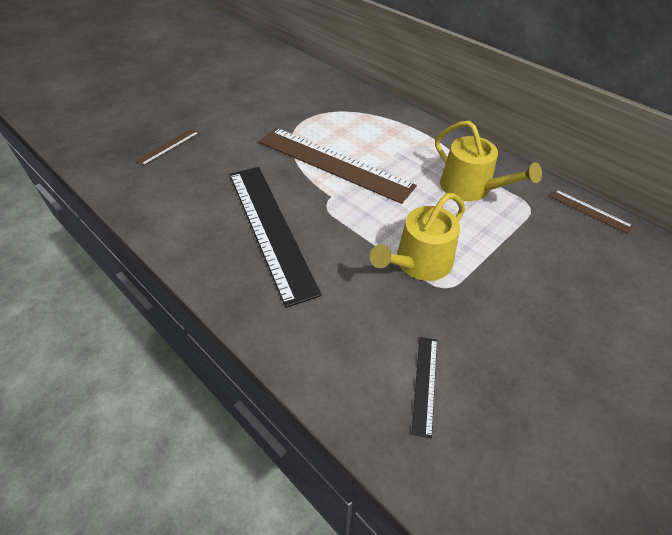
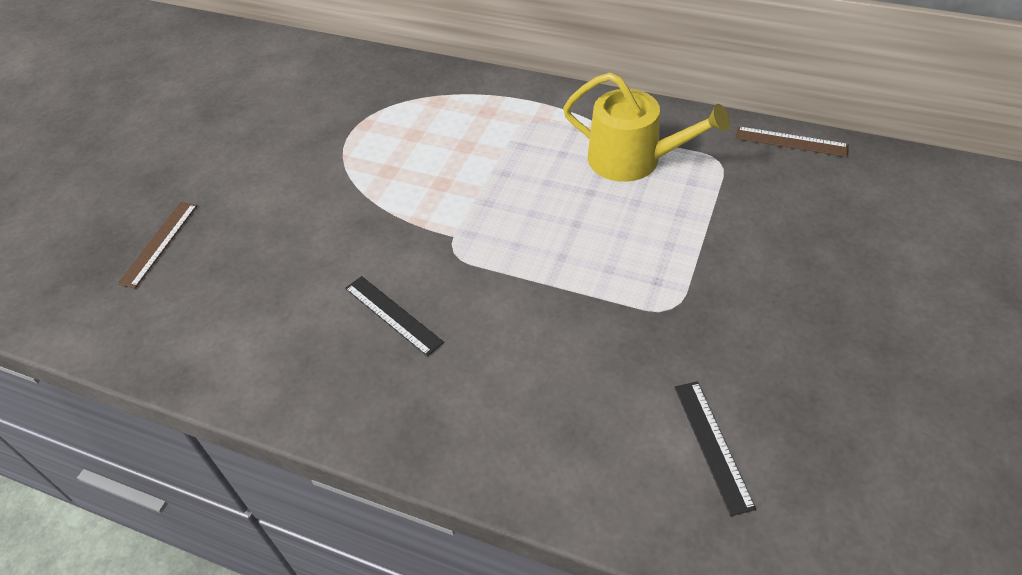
camera: 20 degrees left, 0 degrees up
(270, 229) = (392, 315): black ruler -> black ruler, size x0.43
(334, 163) = (430, 186): brown ruler -> none
(419, 263) = (621, 288): yellow watering can -> none

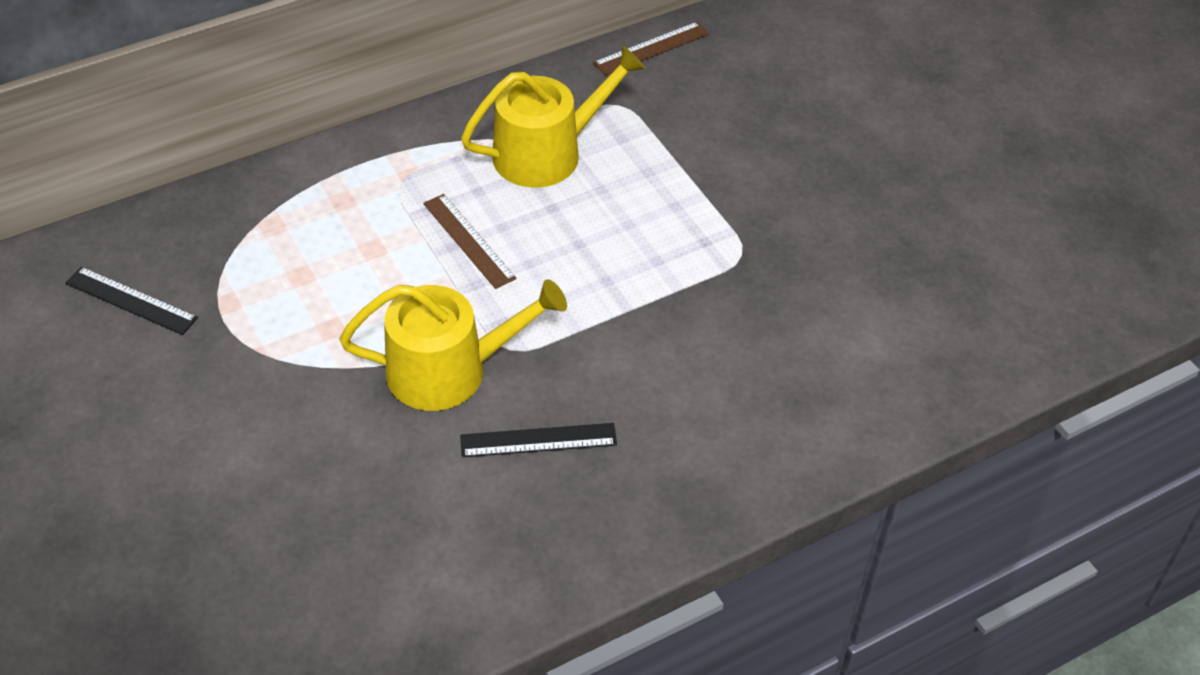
camera: 55 degrees left, 0 degrees up
(159, 243) = (194, 583): brown ruler -> brown ruler (469, 240)
(408, 238) = (450, 370): none -> yellow watering can
(713, 445) = (891, 327): black ruler -> black ruler (131, 300)

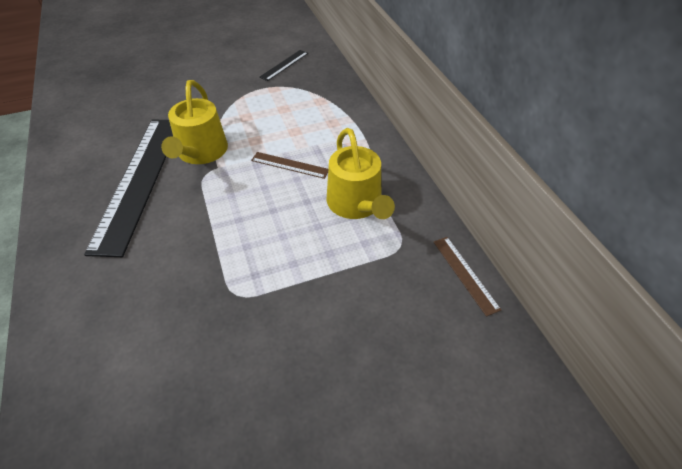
camera: 100 degrees right, 0 degrees up
(469, 240) = (290, 165): brown ruler -> brown ruler turned 45 degrees clockwise
(538, 440) = (139, 180): black ruler -> black ruler, size x2.35

